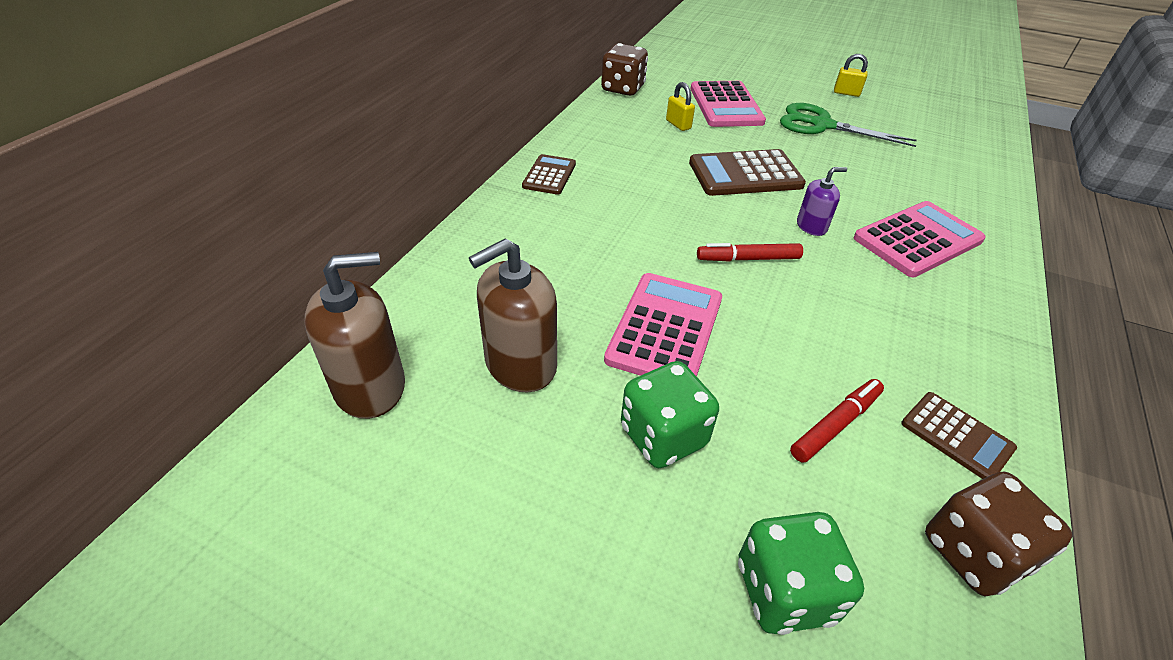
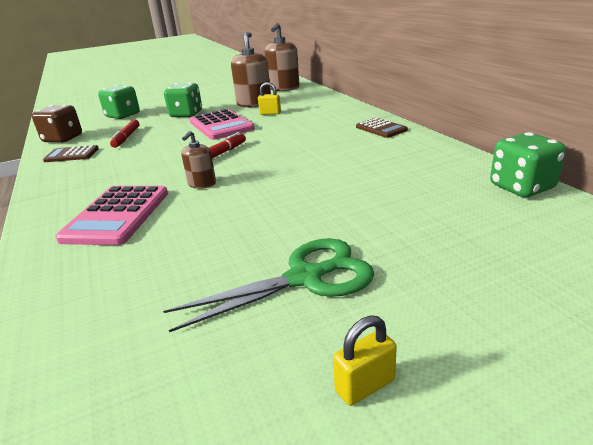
camera: 135 degrees right, 15 degrees down
(623, 89) = (521, 187): brown dice -> green dice
(678, 124) = (406, 189): yellow padlock -> yellow padlock (270, 113)
(726, 105) = (425, 233): pink calculator -> none
(745, 174) = (289, 187): brown calculator -> none
(811, 226) = (202, 184): purple soap dispenser -> brown soap dispenser

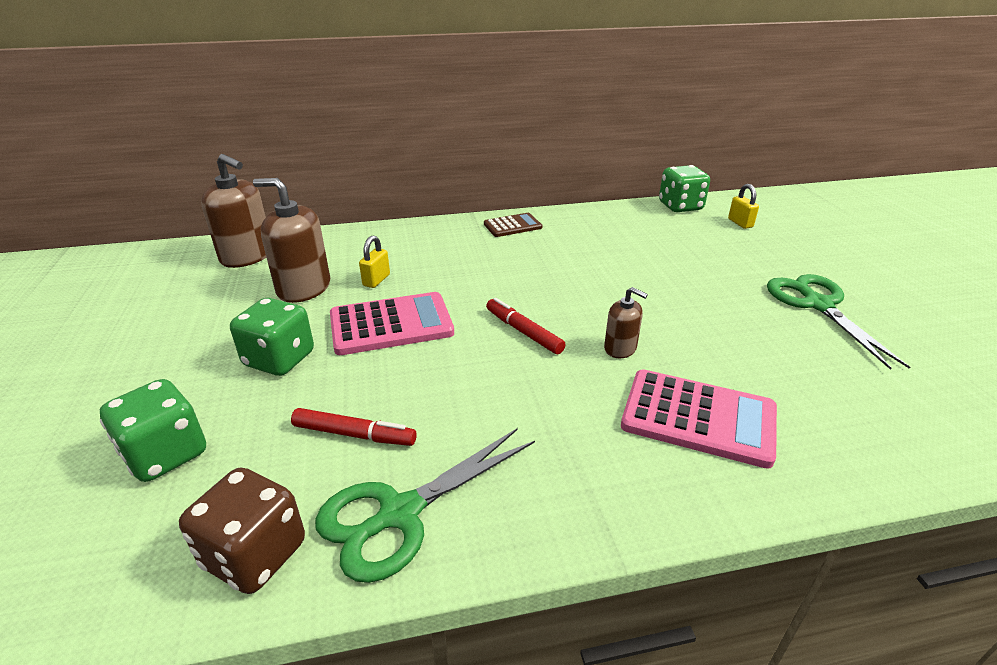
camera: 80 degrees left, 5 degrees up
(71, 155) = (400, 513): brown calculator -> green scissors
(365, 385) = (921, 300): yellow padlock -> yellow padlock (740, 223)

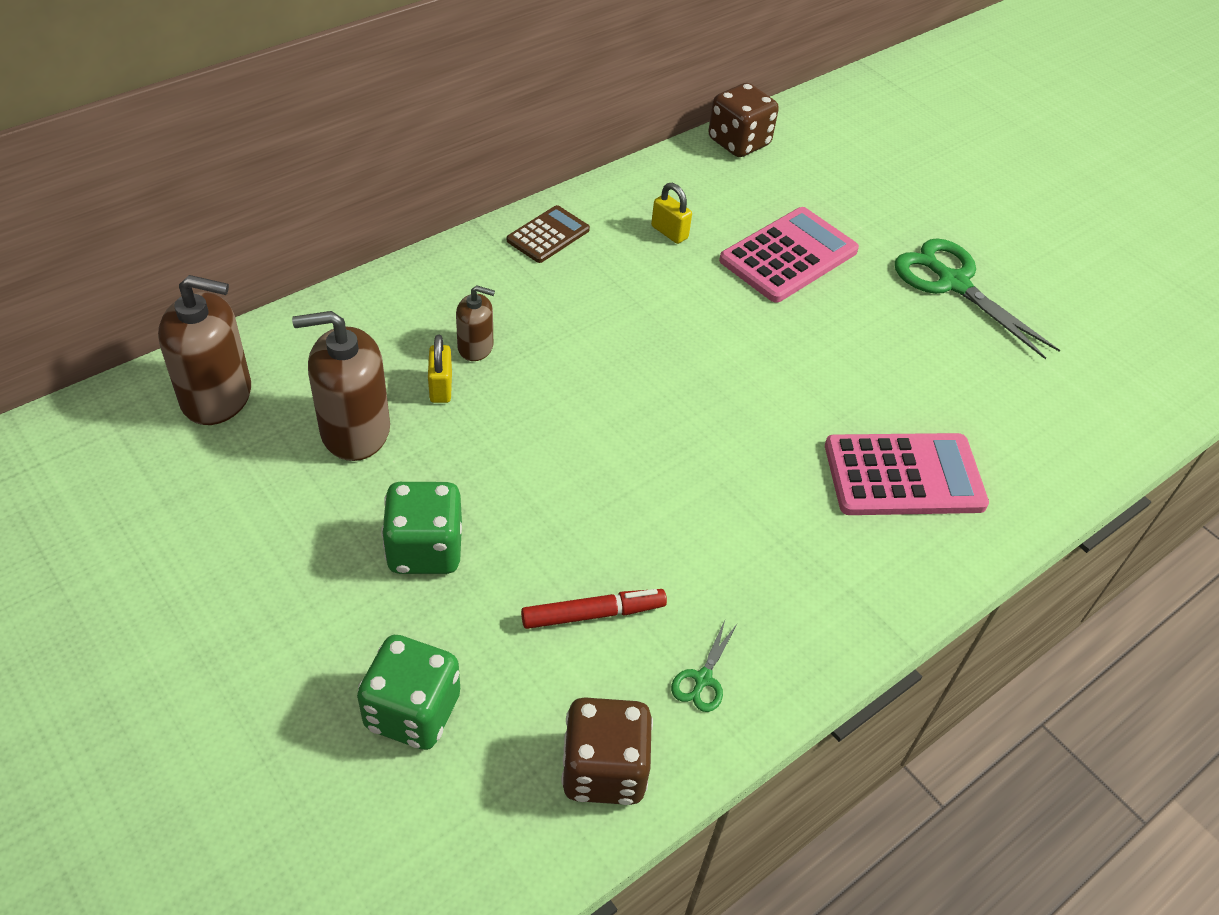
camera: 30 degrees left, 15 degrees up
(391, 324) = (517, 454): pink calculator -> pink calculator (788, 256)
(400, 513) = (702, 679): green scissors -> green scissors, size x0.45
(523, 332) = (676, 417): red marker -> none
(620, 348) = (789, 409): brown soap dispenser -> brown soap dispenser (475, 347)
(680, 206) = (739, 142): green dice -> brown dice
(740, 223) = (822, 160): yellow padlock -> yellow padlock (669, 232)

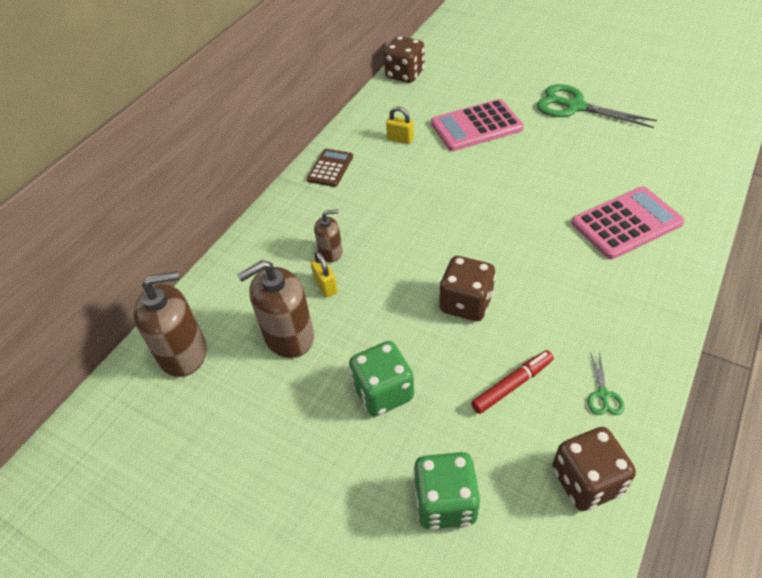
camera: 15 degrees left, 0 degrees up
(605, 487) = (466, 303): none -> brown dice
(788, 256) = (476, 126): pink calculator -> pink calculator turned 135 degrees counterclockwise

